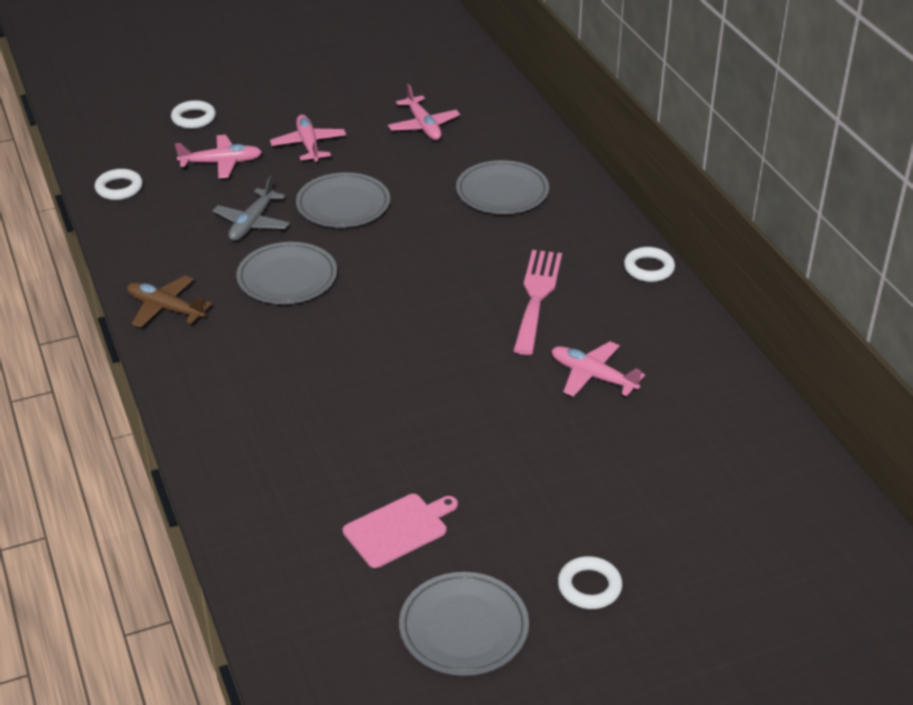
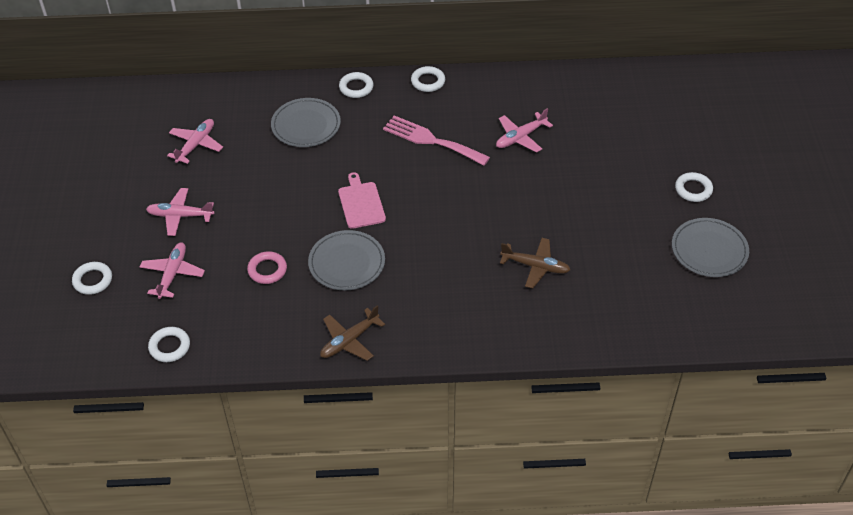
camera: 70 degrees left, 10 degrees up
(252, 223) = (267, 270): grey plane -> pink ring
(343, 204) = (273, 213): grey plate -> none
(348, 441) = (535, 266): none -> brown plane
(398, 529) = (623, 260): pink cutting board -> pink cutting board (361, 203)
(423, 126) = (196, 145): pink plane -> pink plane turned 60 degrees counterclockwise
(595, 213) = (356, 87): none -> white ring

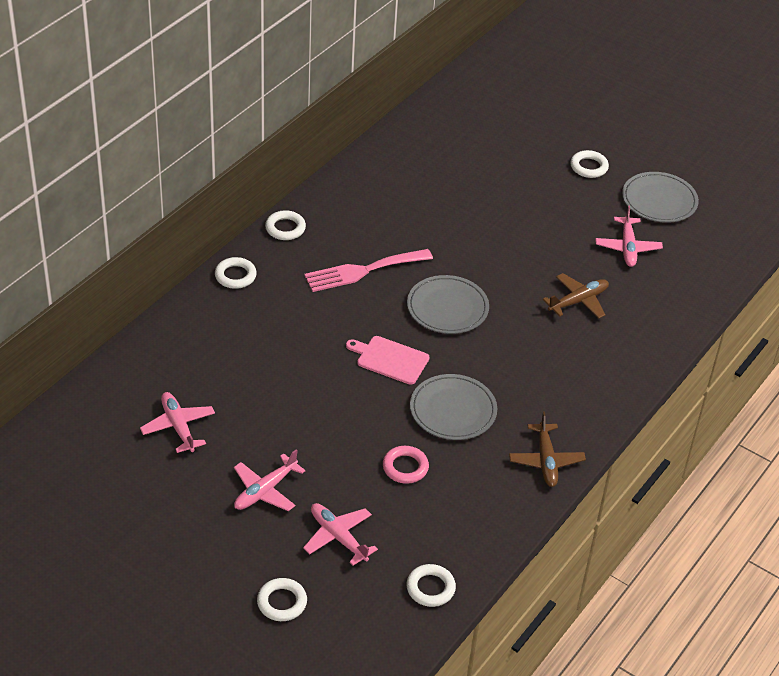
camera: 55 degrees left, 5 degrees down
(306, 125) = (245, 337): grey plate -> grey plate (447, 308)
(520, 137) = (422, 218): pink plane -> pink plane (627, 247)

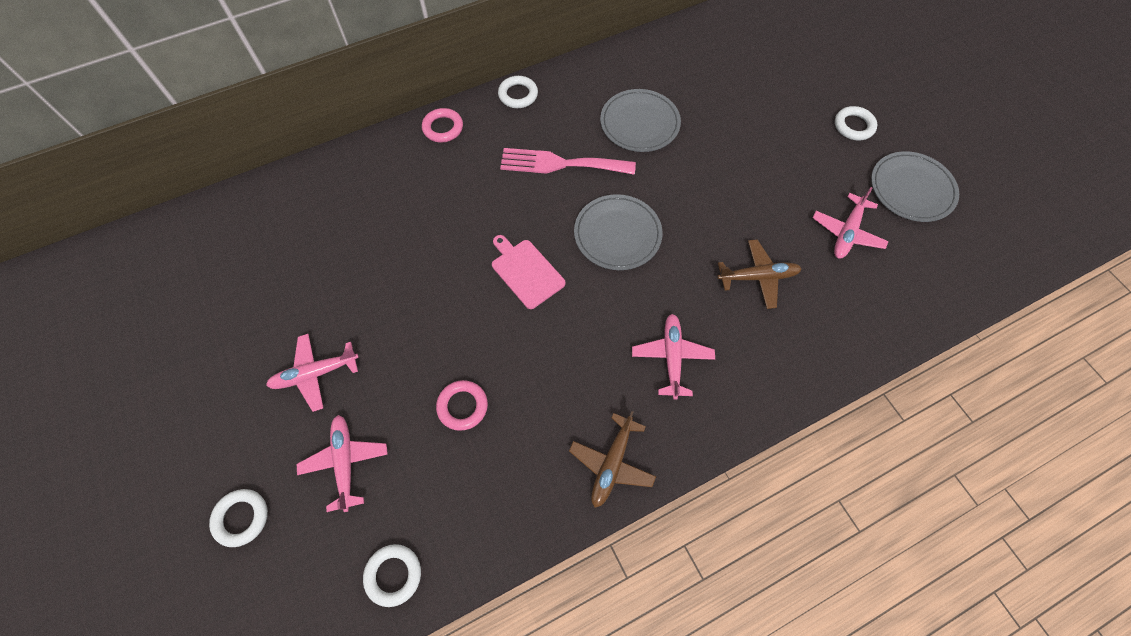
camera: 30 degrees right, 20 degrees up
(178, 426) = (288, 268): pink plane -> pink plane (672, 357)
(235, 276) = (443, 128): white ring -> pink ring
(453, 410) = (551, 357): grey plate -> grey plate (639, 123)

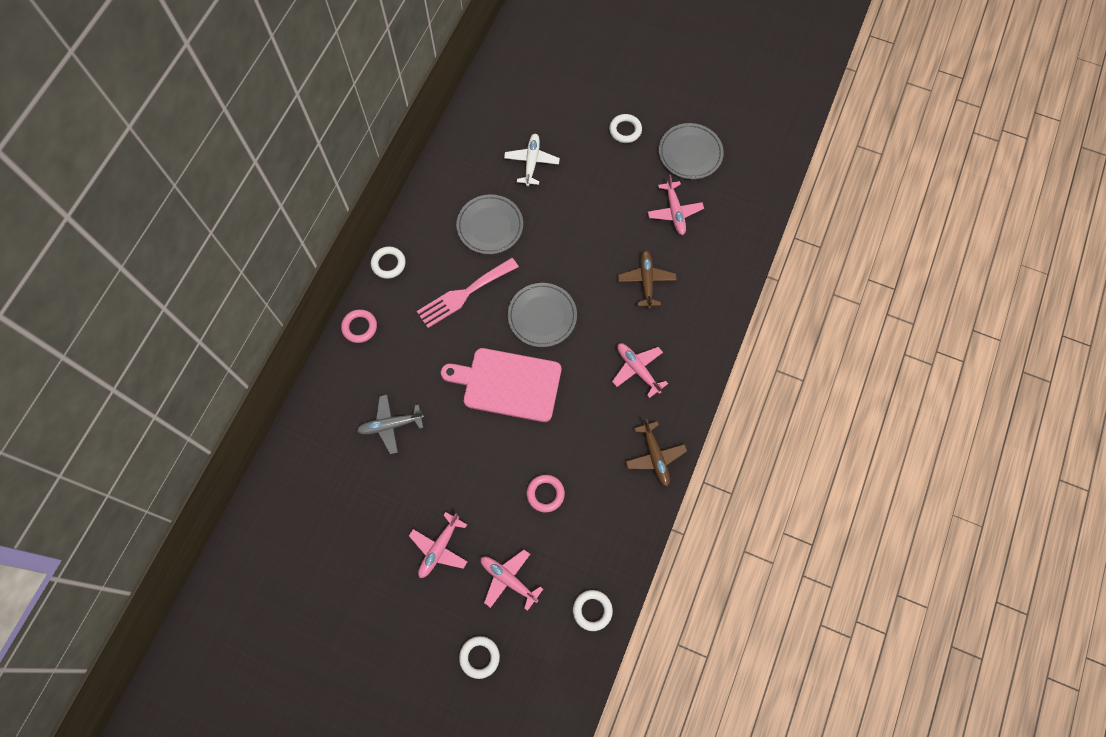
camera: 40 degrees left, 5 degrees up
(386, 227) = (390, 425): none -> grey plane
(526, 271) = (508, 384): pink cutting board -> pink cutting board, size x1.70
(730, 96) = (531, 162): none -> white plane
(758, 277) = (646, 281): brown plane -> brown plane turned 45 degrees counterclockwise

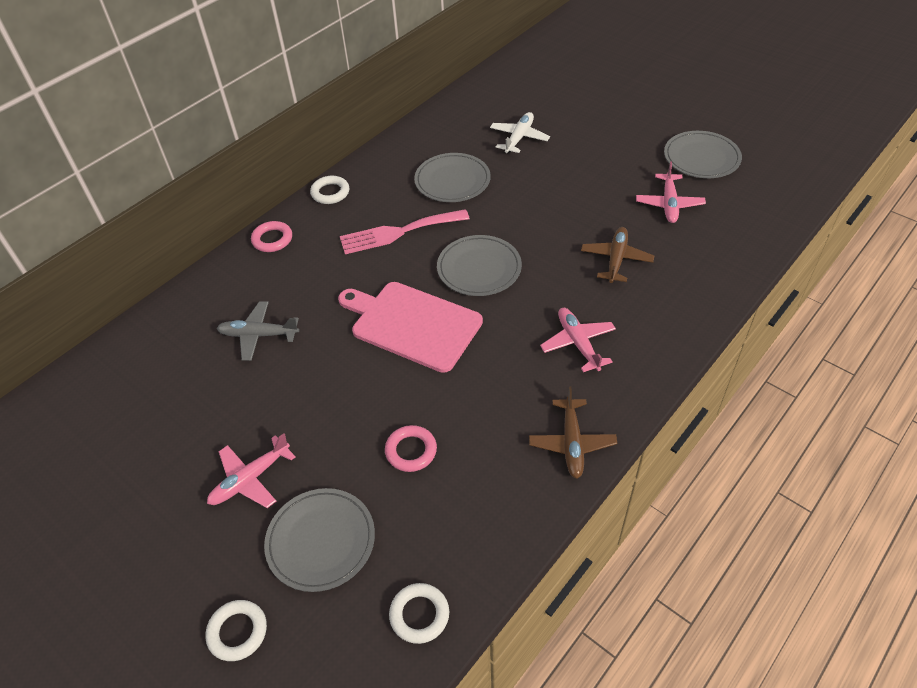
camera: 20 degrees right, 20 degrees down
(508, 579) = (321, 541): pink plane -> grey plate
(625, 130) = (631, 129): white ring -> none

